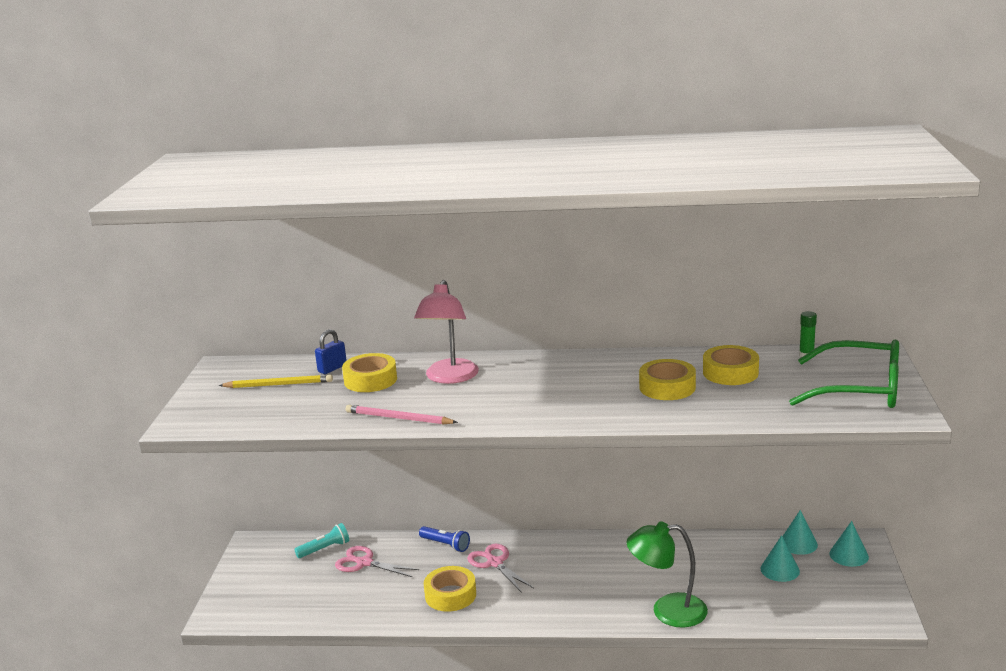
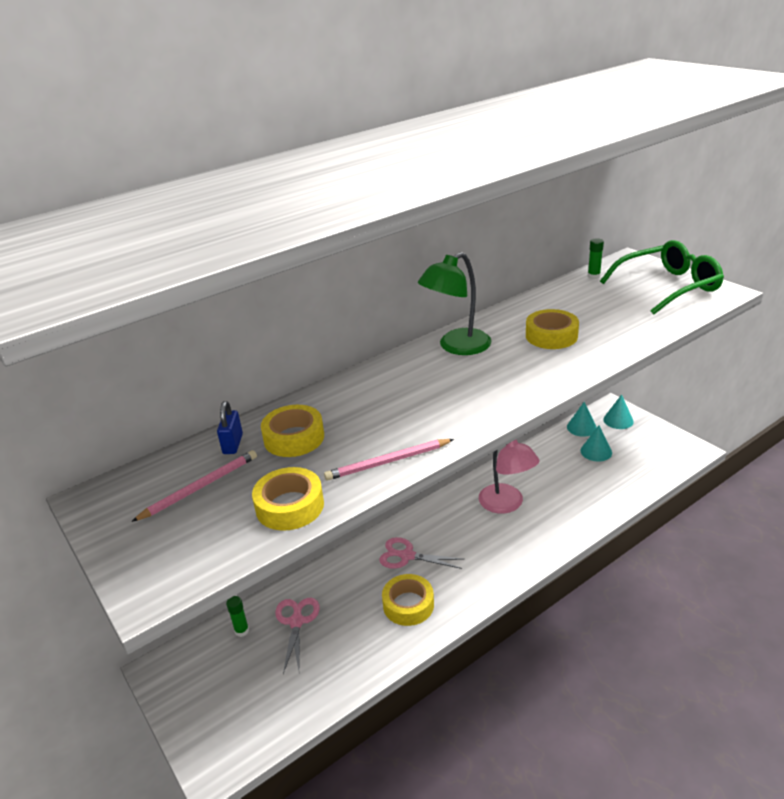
camera: 40 degrees left, 10 degrees up
(279, 384) = (200, 487): yellow pencil -> pink pencil
(325, 549) = (242, 631): turquoise flashlight -> green glue stick
(364, 563) = (296, 621): pink scissors -> pink scissors turned 105 degrees clockwise
(445, 545) = (347, 563): blue flashlight -> none
(449, 378) = (367, 402): pink lamp -> pink lamp (507, 504)
(668, 611) = (573, 521): green lamp -> green lamp (456, 347)
(730, 373) = (571, 307): yellow tape -> yellow tape (290, 506)

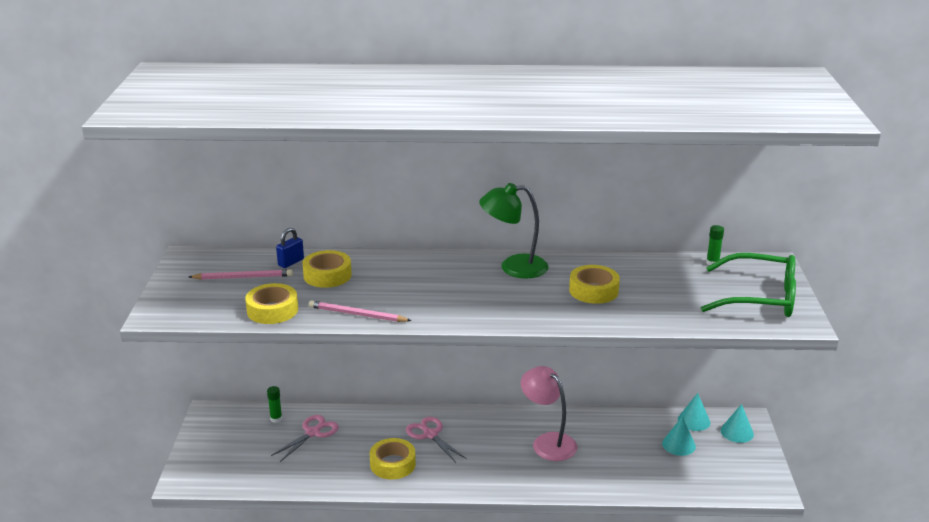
camera: 35 degrees right, 5 degrees down
(507, 504) = (548, 442): pink lamp -> pink lamp turned 135 degrees clockwise

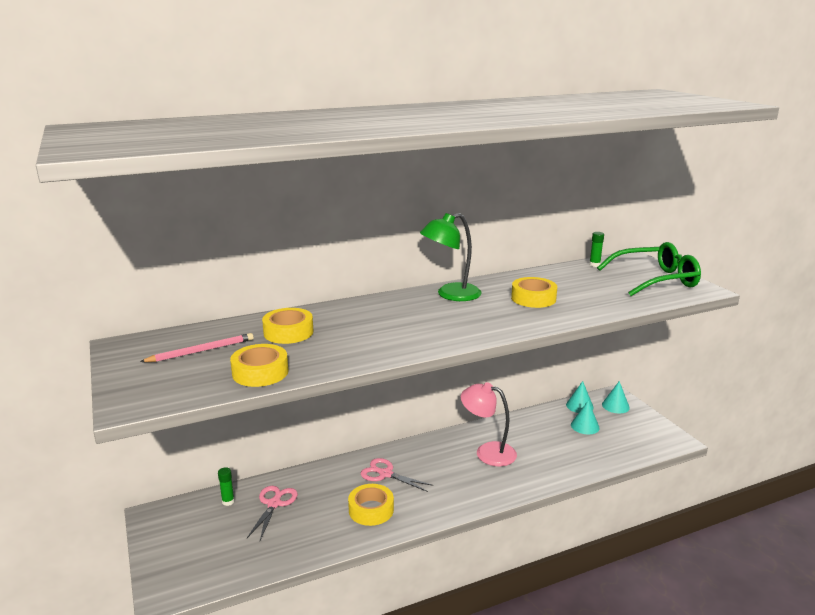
camera: 25 degrees left, 5 degrees down
(291, 262) = (240, 329): blue padlock -> none
(357, 314) = (351, 358): pink pencil -> none

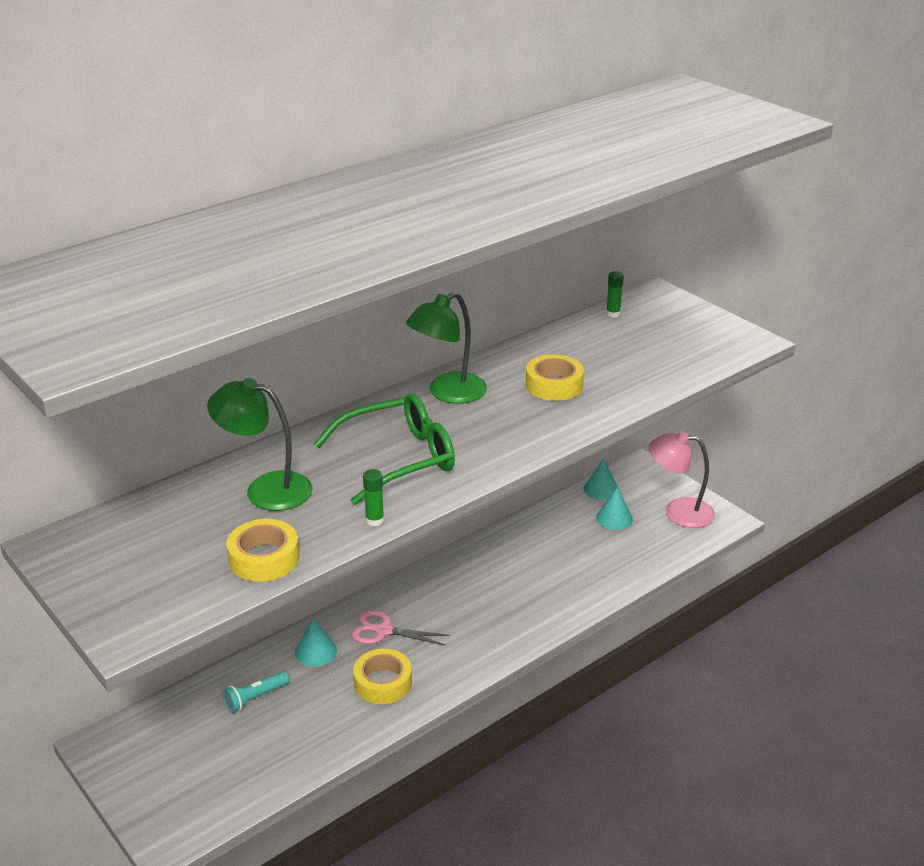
camera: 15 degrees left, 10 degrees up
(201, 351) = (167, 537): pink pencil -> none
(228, 501) = (192, 707): green glue stick -> green glue stick (374, 520)
(274, 504) = (255, 698): pink scissors -> turquoise flashlight
(288, 332) = (266, 489): yellow tape -> green lamp
(487, 452) = (503, 576): pink lamp -> pink lamp (678, 512)
(615, 406) = (645, 482): turquoise cone -> turquoise cone (316, 651)
(655, 280) = (692, 332): green glasses -> green glasses (397, 459)

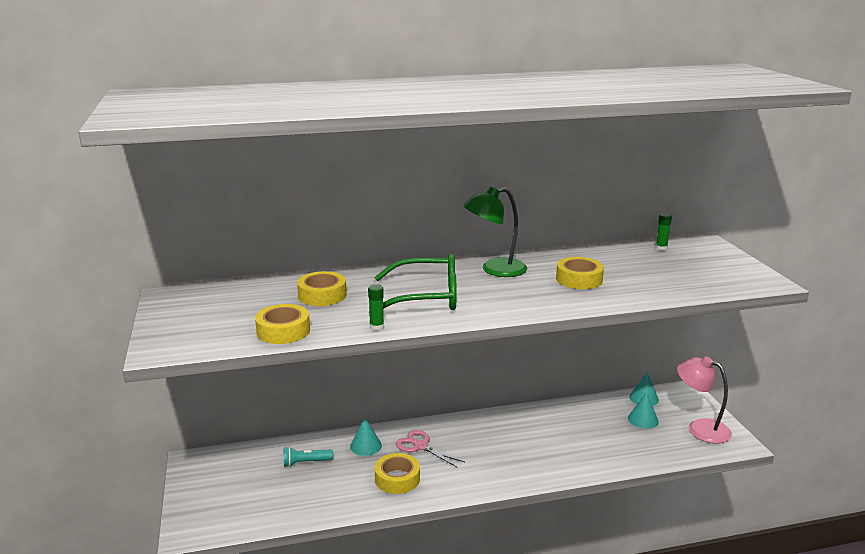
camera: 25 degrees right, 10 degrees down
(266, 489) = (322, 295): green lamp -> yellow tape

